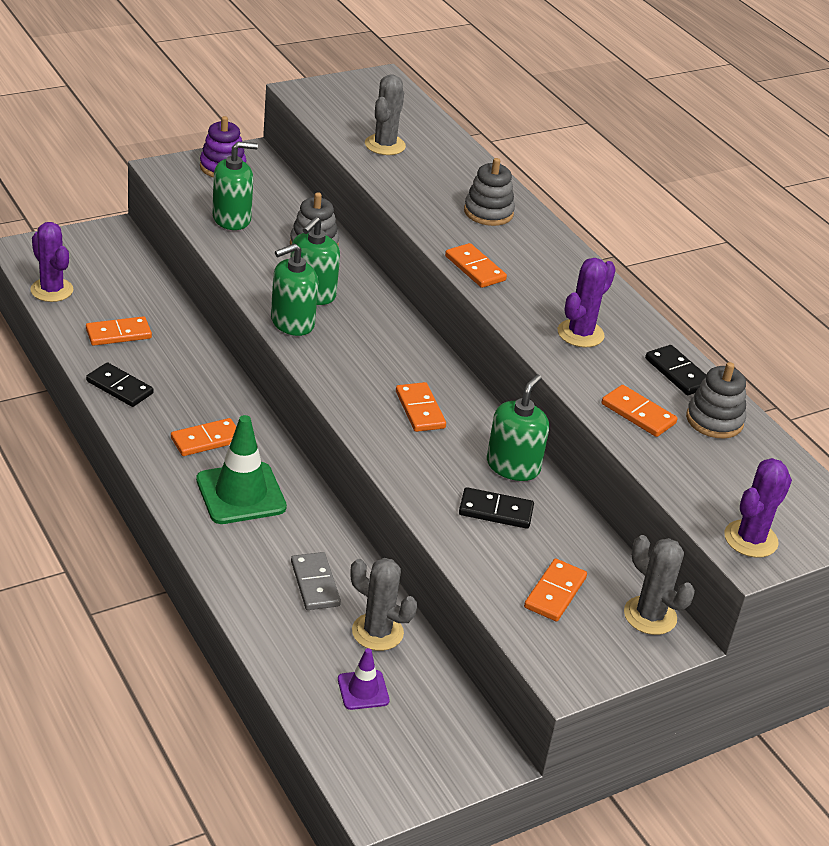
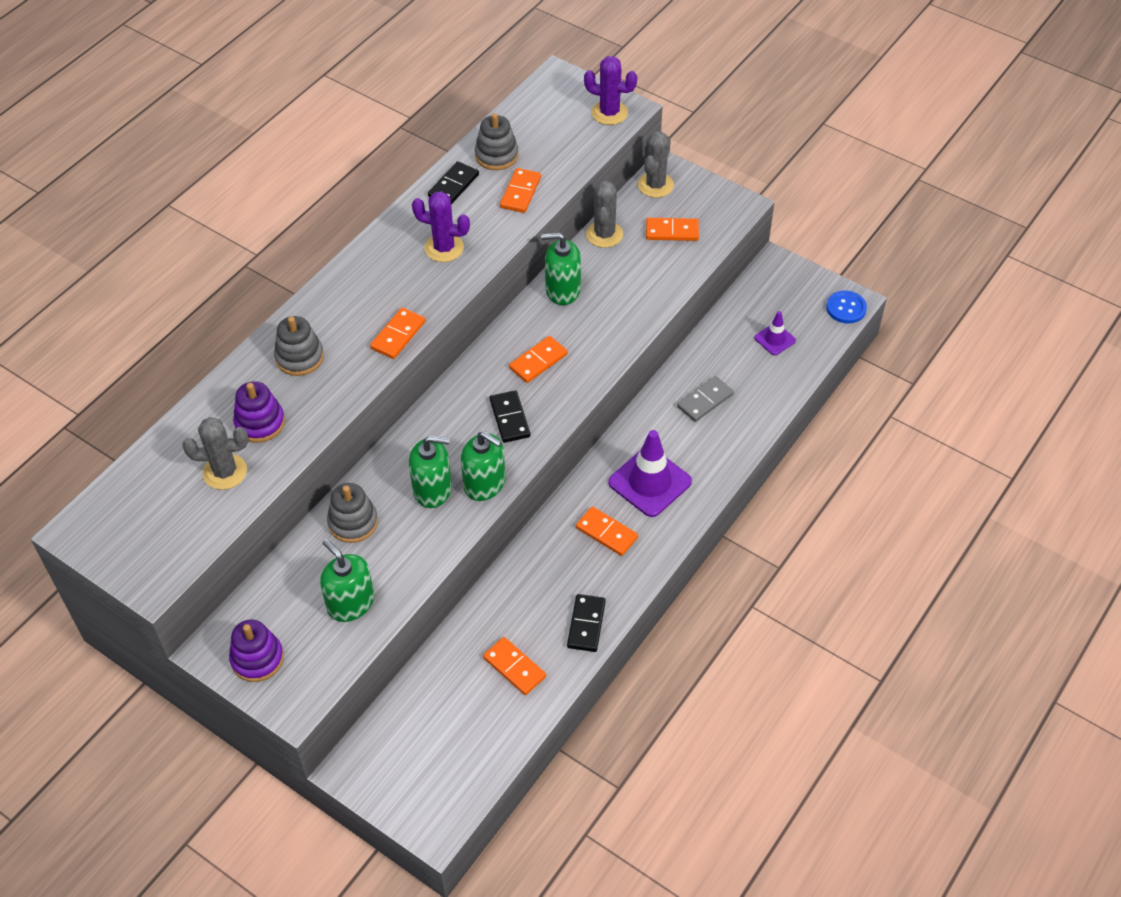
camera: 110 degrees left, 15 degrees up
(52, 290) = (486, 759): purple cactus -> none
(241, 494) = (650, 482): green traffic cone -> purple traffic cone
(366, 790) = (846, 308): none -> blue button
(377, 632) = (721, 352): grey cactus -> grey cactus (604, 234)
(425, 173) = (260, 423): none -> purple stacking toy
(495, 511) = (618, 283): black domino -> black domino (510, 418)

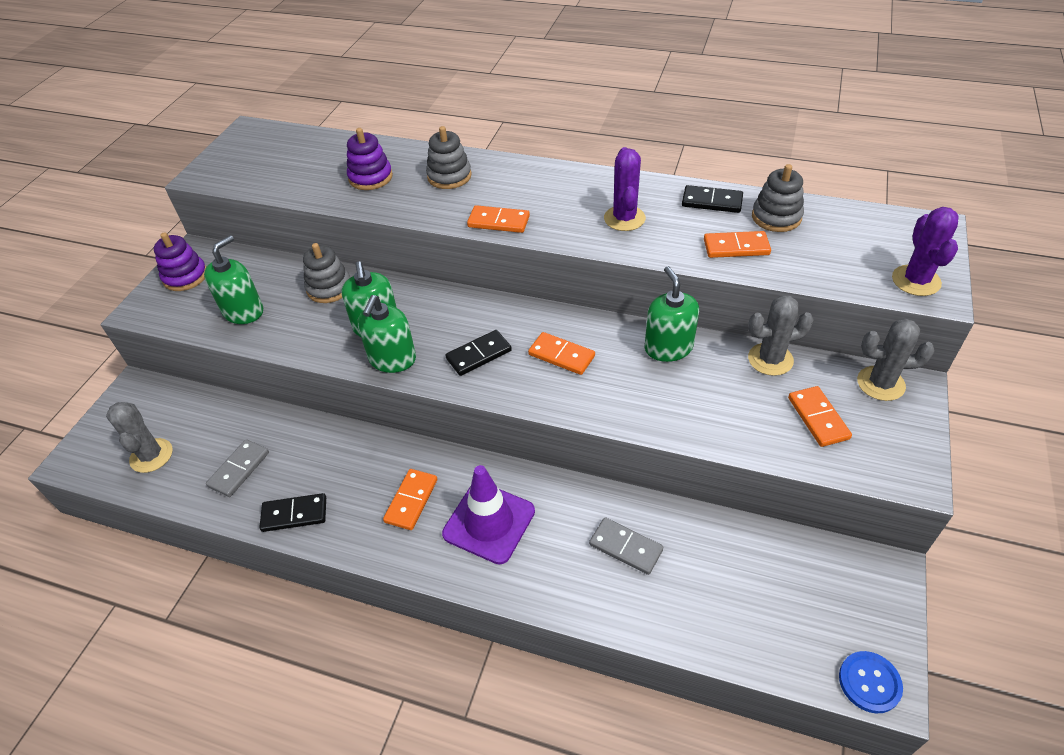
camera: 75 degrees right, 5 degrees down
(225, 472) = (315, 176): grey cactus -> grey cactus (151, 455)
(514, 667) = (239, 469): orange domino -> grey domino
(775, 339) = (761, 601): purple traffic cone -> none

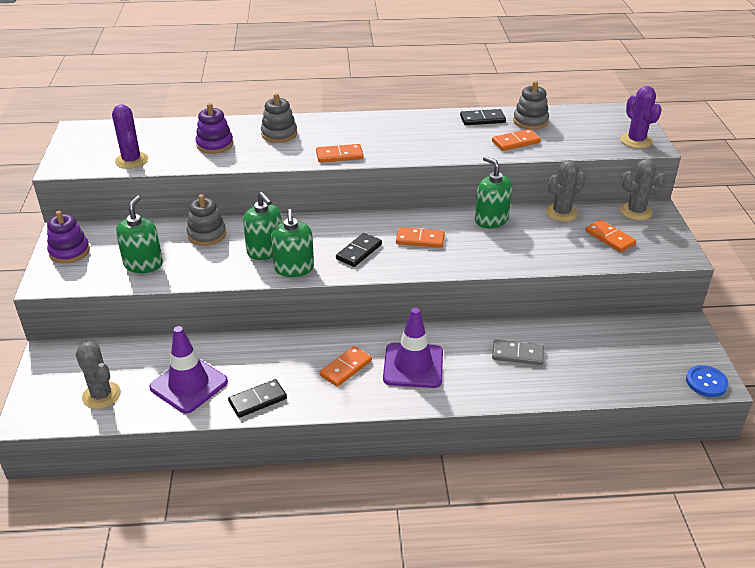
camera: 25 degrees left, 10 degrees down
(239, 469) = (189, 385): grey domino -> purple traffic cone
(411, 500) = (346, 368): orange domino -> orange domino turned 45 degrees clockwise
(624, 218) = (429, 138): purple cactus -> purple cactus (131, 160)

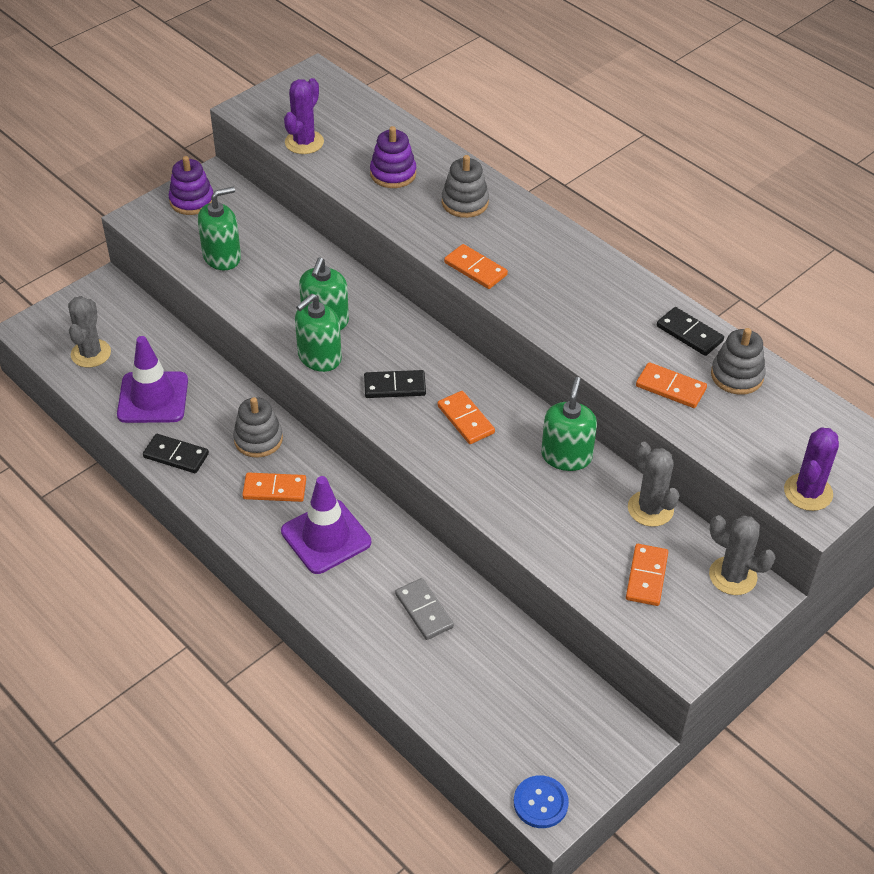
camera: 50 degrees right, 10 degrees up
(207, 235) = (307, 266): grey stacking toy -> grey stacking toy (258, 439)
(561, 213) = (650, 509): grey cactus -> grey cactus turned 45 degrees clockwise

